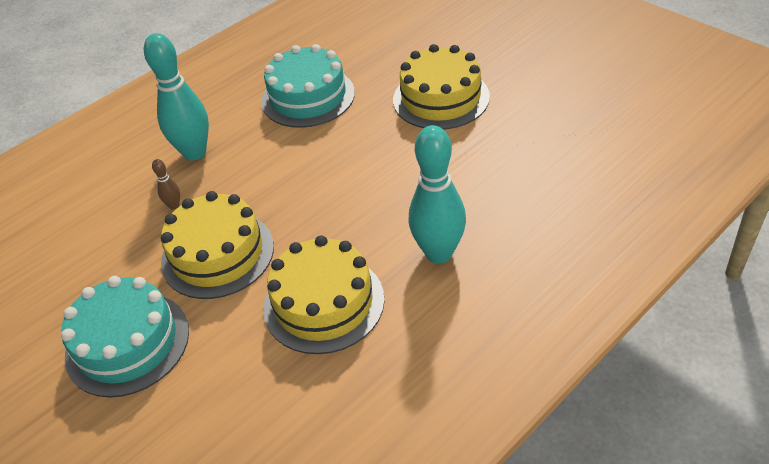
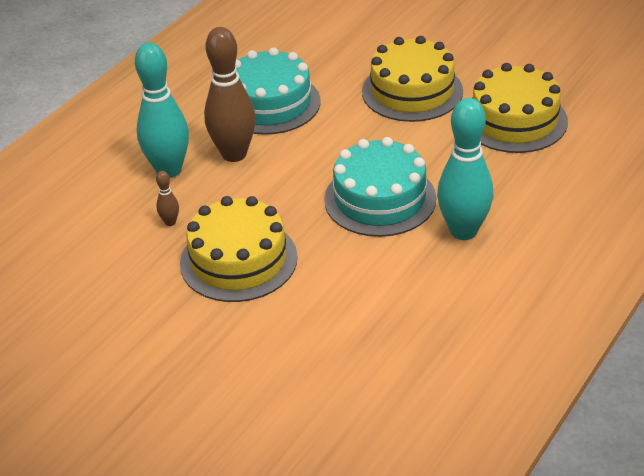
camera: 15 degrees left, 5 degrees down
(127, 343) = (180, 350): turquoise cake -> turquoise cake (380, 199)
(257, 144) = (234, 154): none -> brown bowling pin
(324, 303) = (367, 288): yellow cake -> yellow cake (514, 120)

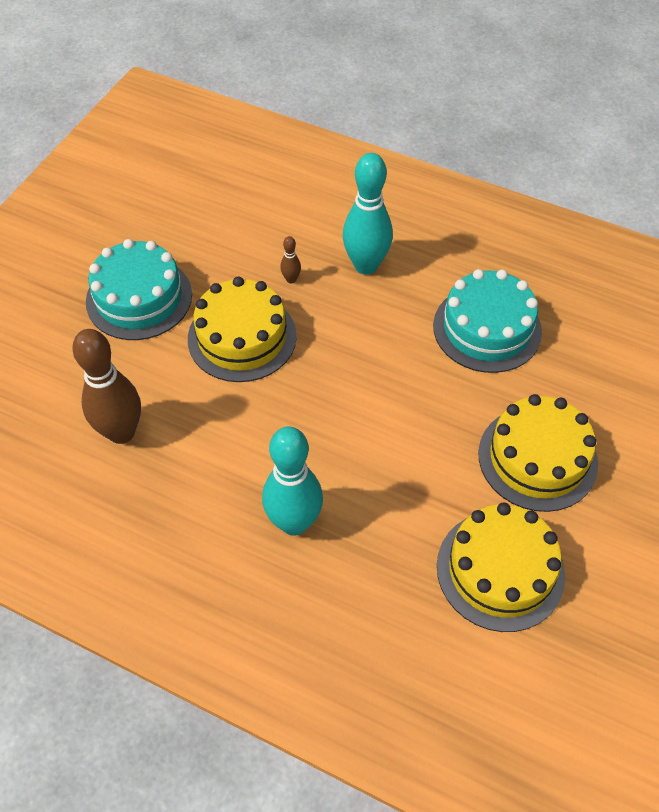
camera: 80 degrees right, 15 degrees up
(234, 154) = (397, 311): brown bowling pin -> brown bowling pin (121, 432)
(380, 199) = (339, 442): turquoise cake -> turquoise cake (139, 298)

